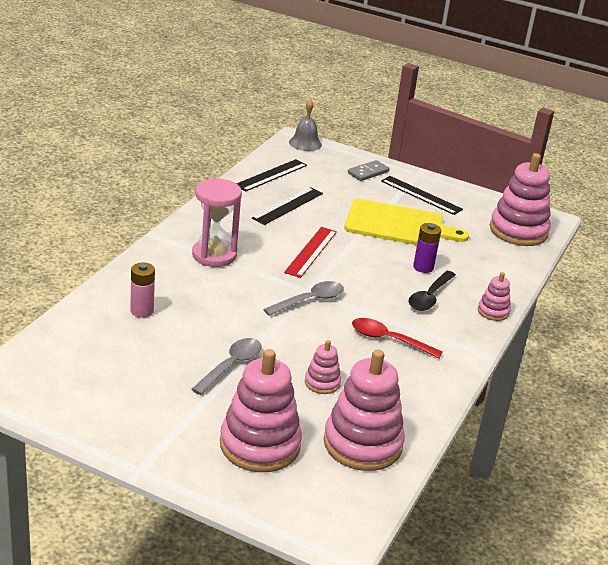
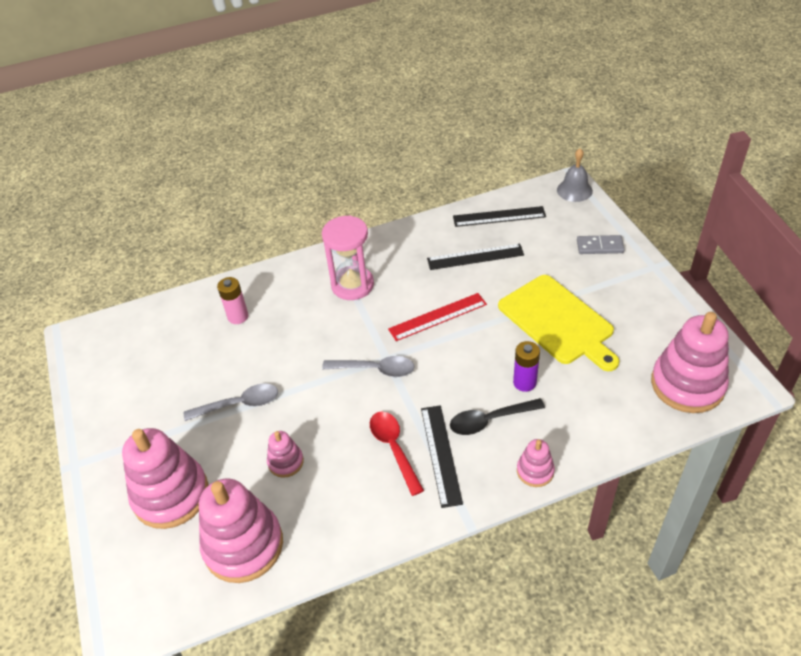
camera: 50 degrees right, 15 degrees up
(421, 195) = (625, 295): black ruler -> black ruler (441, 454)

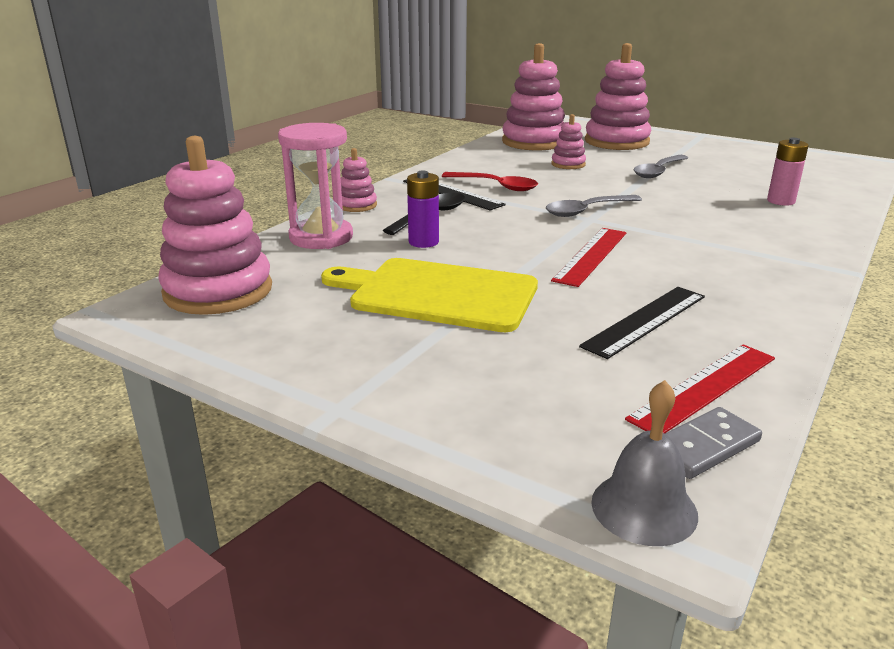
camera: 140 degrees right, 20 degrees down
(352, 285) = (733, 249): pink hourglass -> pink hourglass (321, 237)
(499, 216) = (704, 387): black ruler -> red ruler
(600, 246) = (467, 405): grey domino -> grey domino (704, 446)

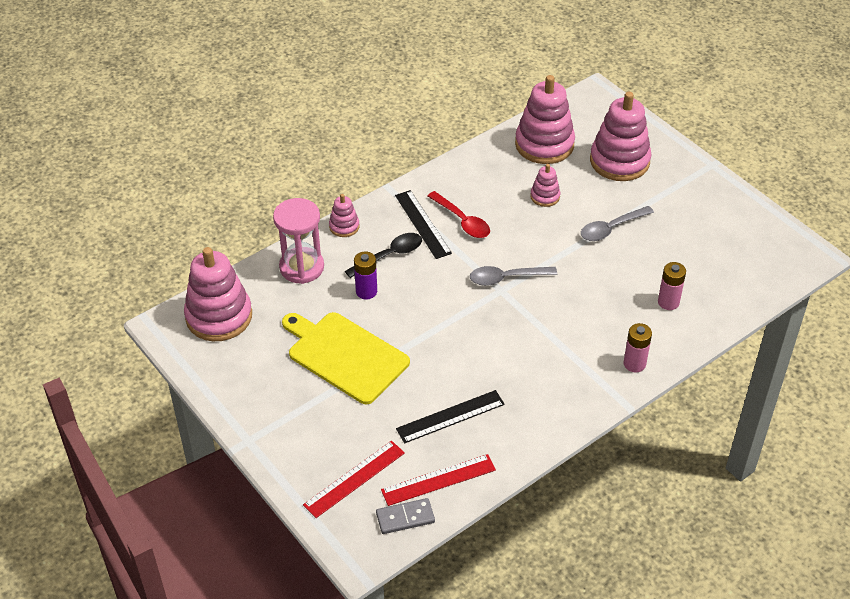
camera: 20 degrees right, 20 degrees up
(591, 256) = (467, 339): red ruler -> red ruler (354, 479)
(644, 508) = (351, 542): grey bell -> none
(811, 242) = (634, 364): none -> pink battery

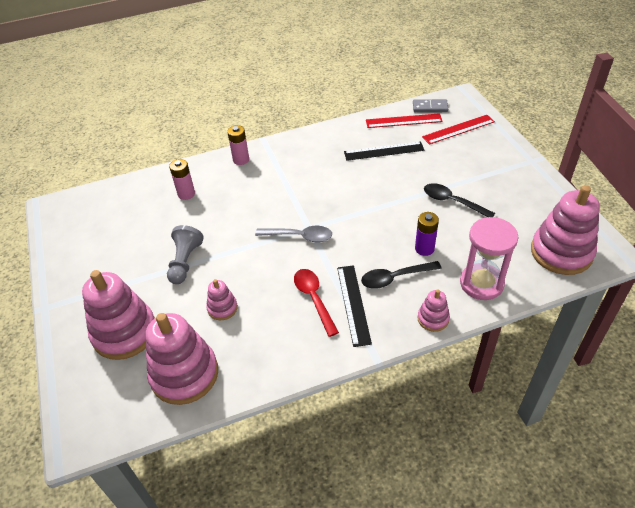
camera: 160 degrees left, 0 degrees up
(345, 355) = (452, 202): yellow cutting board -> black spoon
(611, 228) = (185, 262): grey spoon -> grey pawn

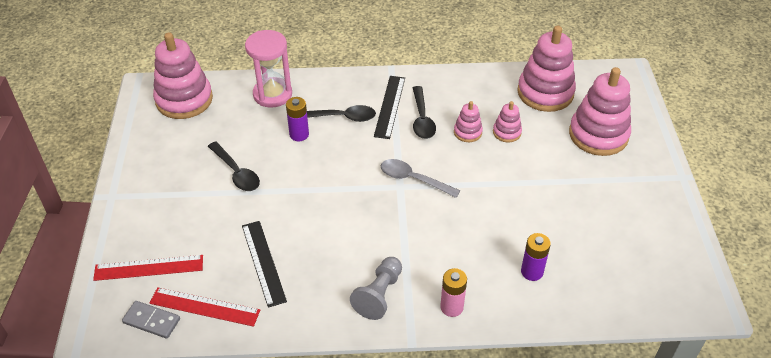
camera: 165 degrees left, 0 degrees up
(185, 262) = (539, 185): grey pawn -> grey pawn (379, 295)
(186, 194) = (532, 272): pink battery -> purple battery
(313, 299) = (422, 119): red spoon -> black spoon
(384, 151) = (263, 262): black ruler -> black ruler turned 60 degrees clockwise
(433, 319) = (331, 80): pink stacking toy -> pink stacking toy (467, 132)

